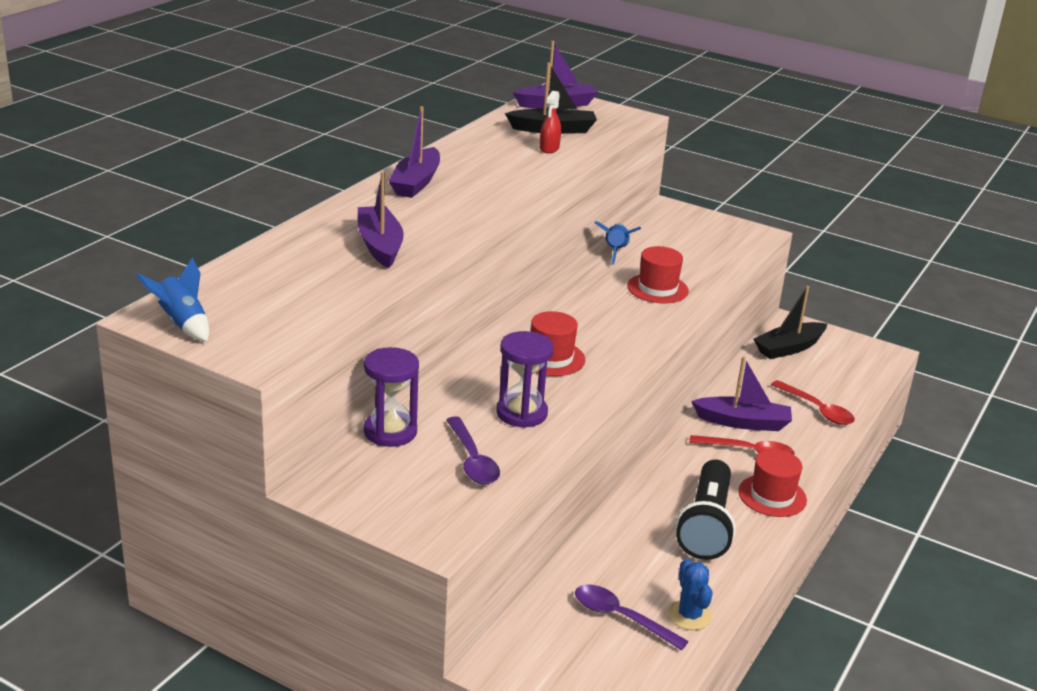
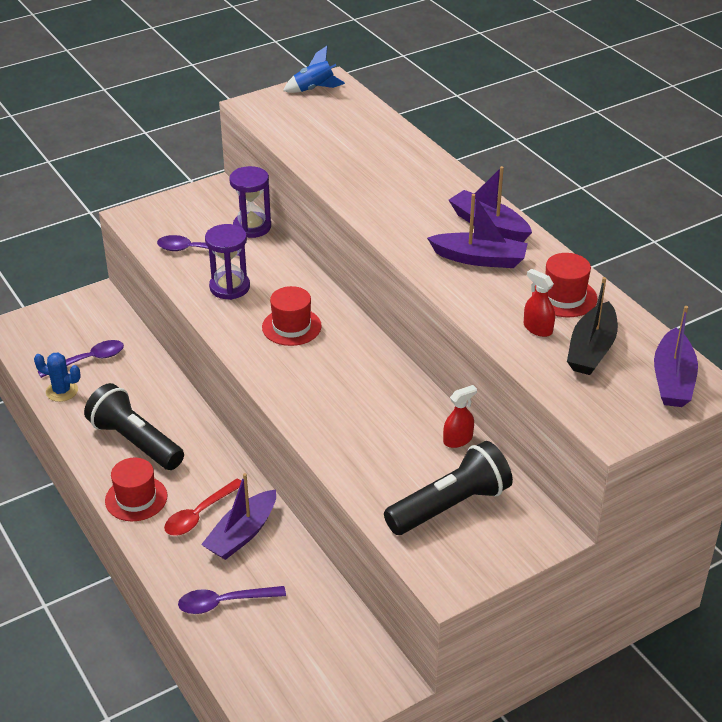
camera: 120 degrees right, 10 degrees up
(380, 245) = (376, 179): purple boat -> purple boat (479, 259)
(615, 252) = (458, 440): blue rocket -> red spray bottle
(657, 288) = (367, 438): red hat -> red hat (564, 297)
(688, 244) = (450, 506): none -> black flashlight
(789, 348) = (343, 647): black boat -> none
(817, 409) = (224, 603): red spoon -> purple spoon

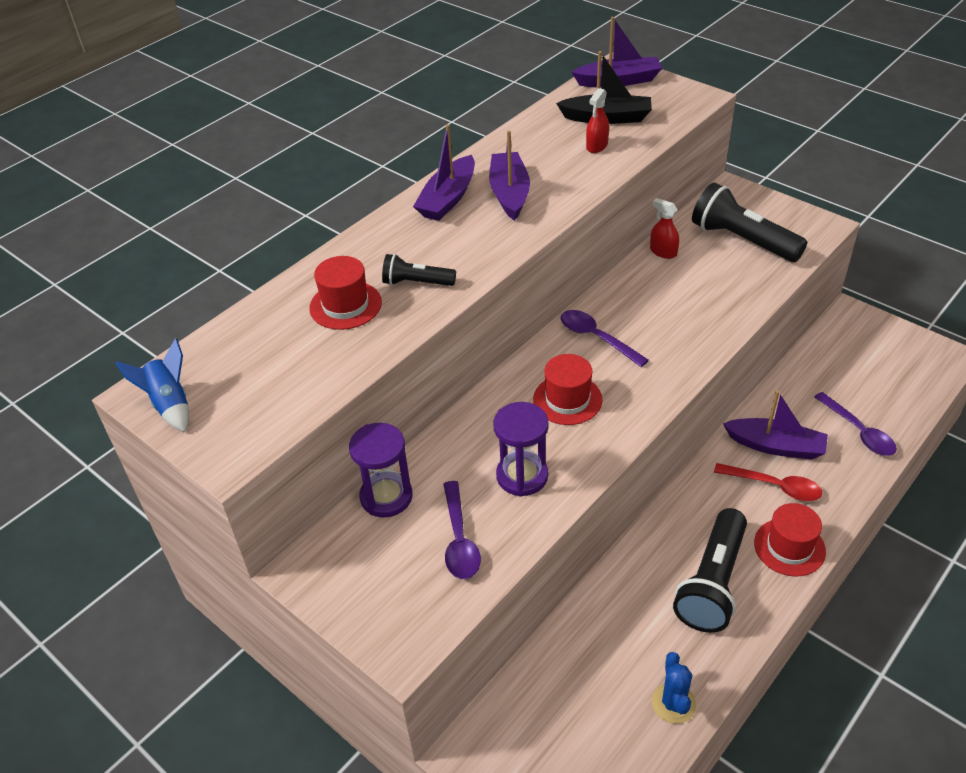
camera: 105 degrees left, 5 degrees up
(88, 360) = (602, 700): purple spoon -> purple spoon (596, 338)
(379, 192) = (416, 283): none -> black flashlight
(564, 297) = (542, 140): red hat -> red hat (345, 305)

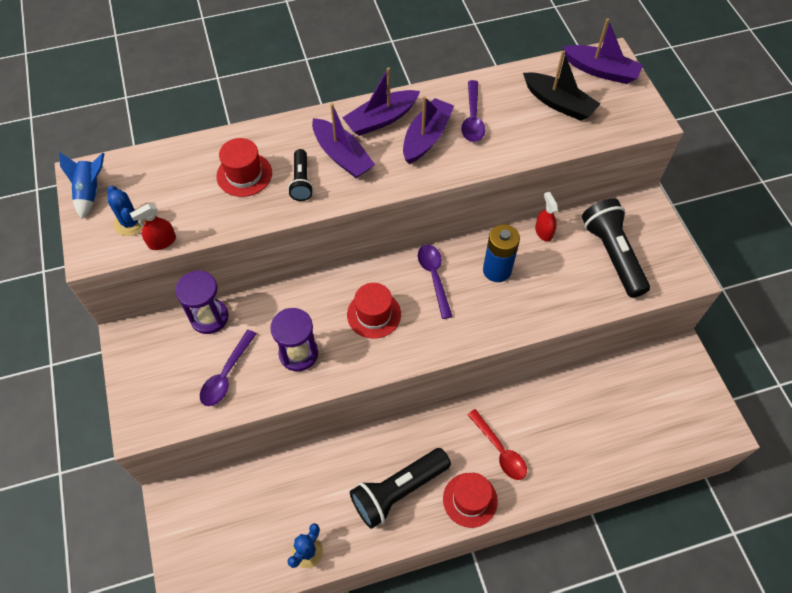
camera: 30 degrees right, 15 degrees up
(251, 408) = (130, 223): none -> blue cactus
(416, 283) = (301, 181): black flashlight -> black flashlight turned 135 degrees counterclockwise
(597, 146) = (527, 127): red spray bottle -> red spray bottle (162, 242)
(651, 302) = (497, 270): none -> blue battery
(775, 446) = (528, 421): purple boat -> purple boat (342, 156)
(858, 431) = (597, 447): purple spoon -> purple spoon (472, 118)

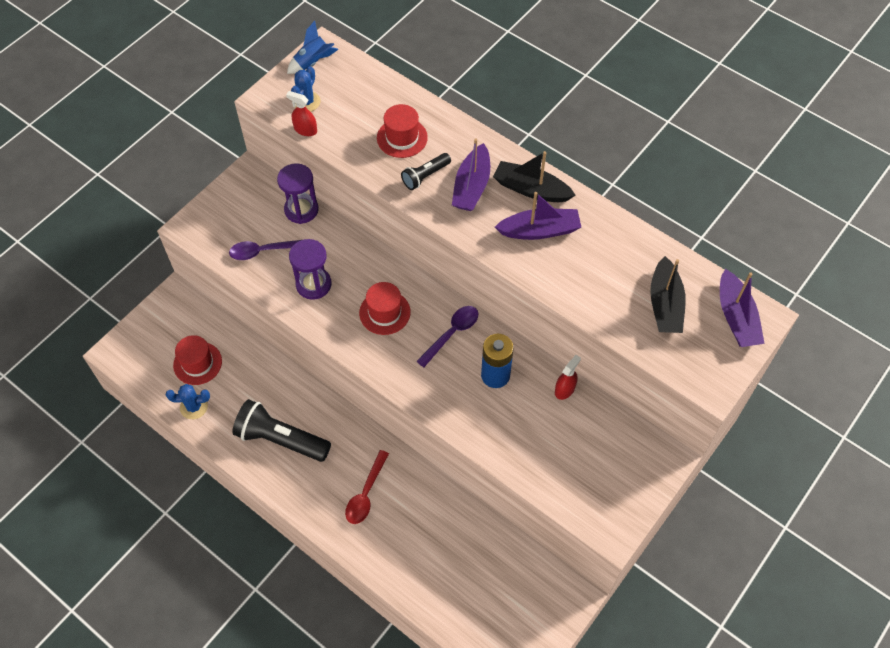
camera: 55 degrees right, 0 degrees up
(381, 119) = (531, 189): purple boat -> black boat
(470, 500) = (308, 495): red hat -> red hat (197, 363)
(472, 118) = (589, 251): purple spoon -> none
(612, 255) = (585, 457): black flashlight -> none

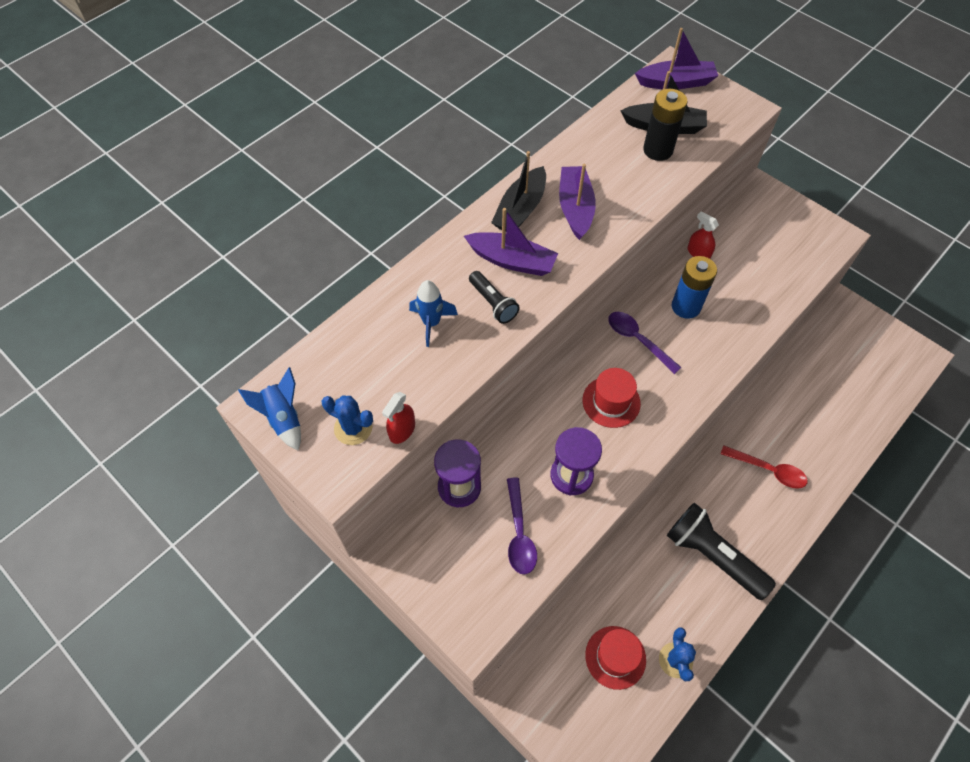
camera: 85 degrees left, 0 degrees up
(281, 439) = (712, 556): black flashlight -> black flashlight turned 105 degrees clockwise
(402, 138) = (431, 323): red hat -> blue rocket
(629, 298) = (658, 150): none -> black battery

